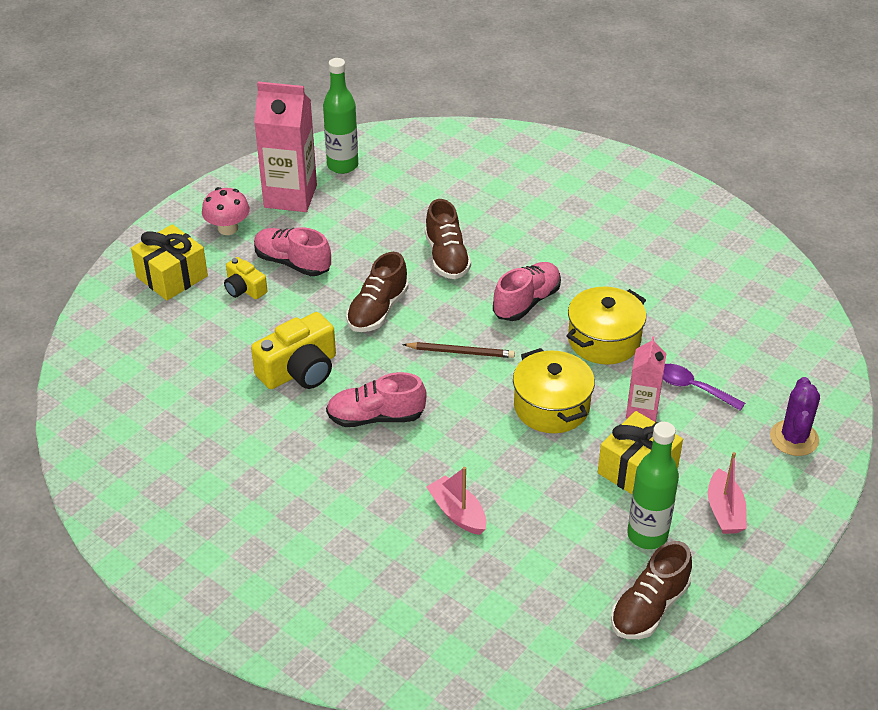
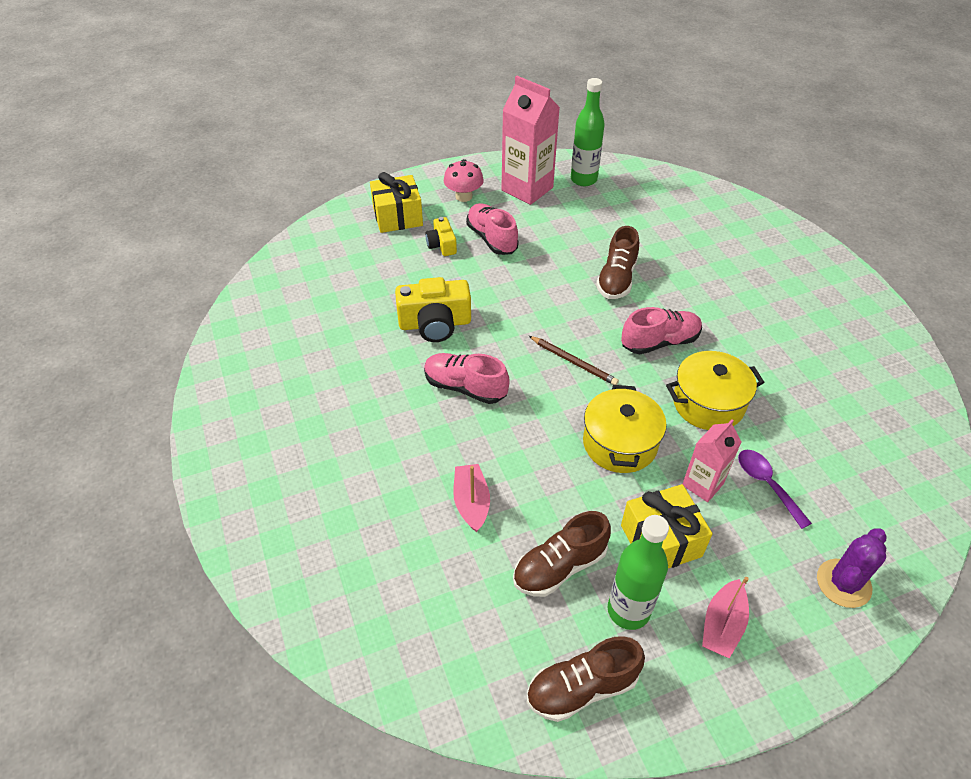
camera: 30 degrees right, 5 degrees up
(377, 310) = (530, 300): brown shoe -> brown shoe (559, 566)

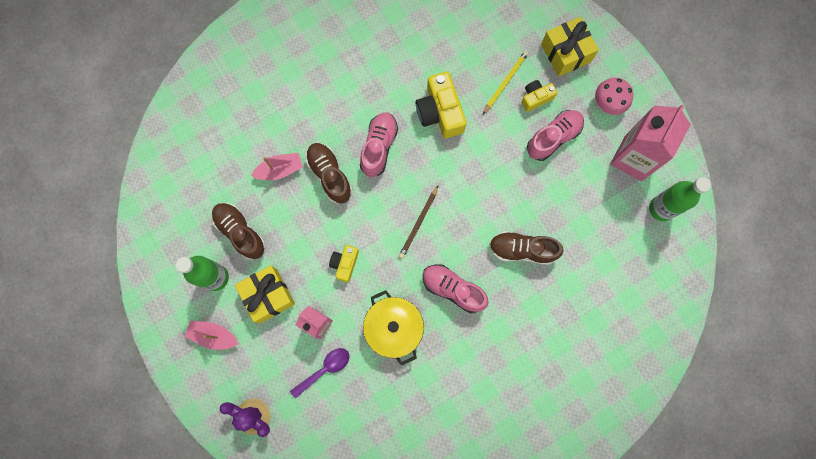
camera: 80 degrees right, 30 degrees up
(415, 265) = (505, 82): none -> yellow pencil
(582, 688) = (164, 253): brown shoe -> brown shoe (329, 175)
(619, 443) = (344, 264): yellow pot -> yellow camera
(660, 342) = (453, 289): pink shoe -> pink shoe turned 150 degrees clockwise

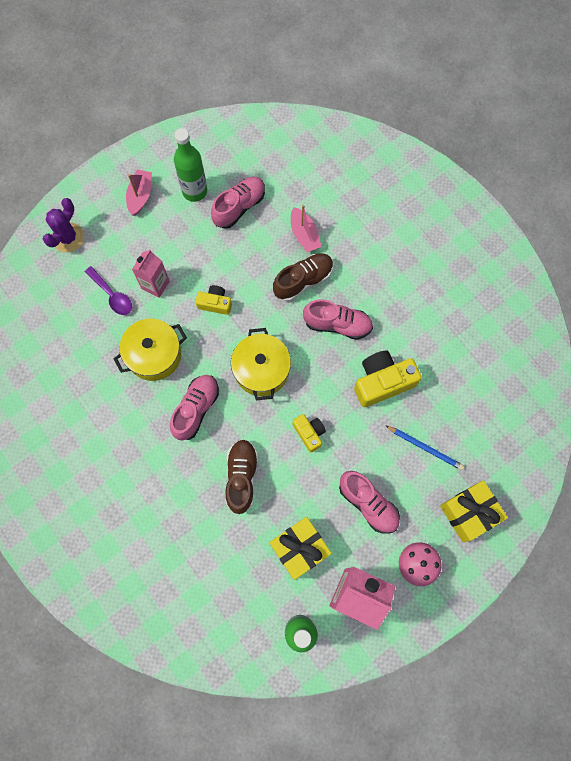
camera: 85 degrees right, 5 degrees down
(240, 232) = (239, 207): brown shoe -> pink shoe
(268, 296) = (180, 238): yellow gift -> yellow gift (300, 549)
(418, 223) = (261, 370): brown pencil -> yellow pot
(505, 82) = (425, 448): yellow pencil -> blue pencil
(536, 98) = (411, 482): yellow camera -> yellow camera (309, 433)

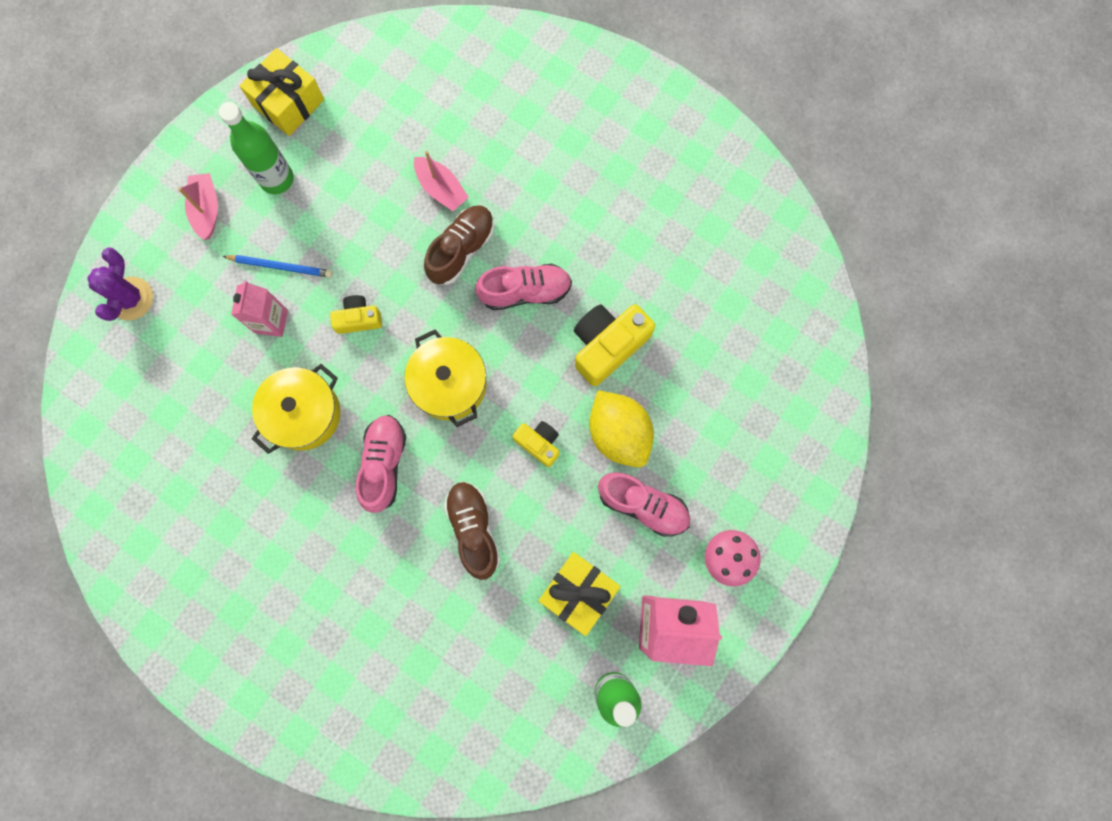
camera: 20 degrees left, 5 degrees up
(112, 295) = (219, 355): purple spoon -> none
(239, 207) = (343, 180): pink shoe -> none
(369, 446) = (619, 433): none -> yellow lemon
(425, 448) = (689, 410): blue pencil -> blue pencil (280, 266)
(469, 513) = (769, 471): yellow gift -> yellow gift (288, 103)

